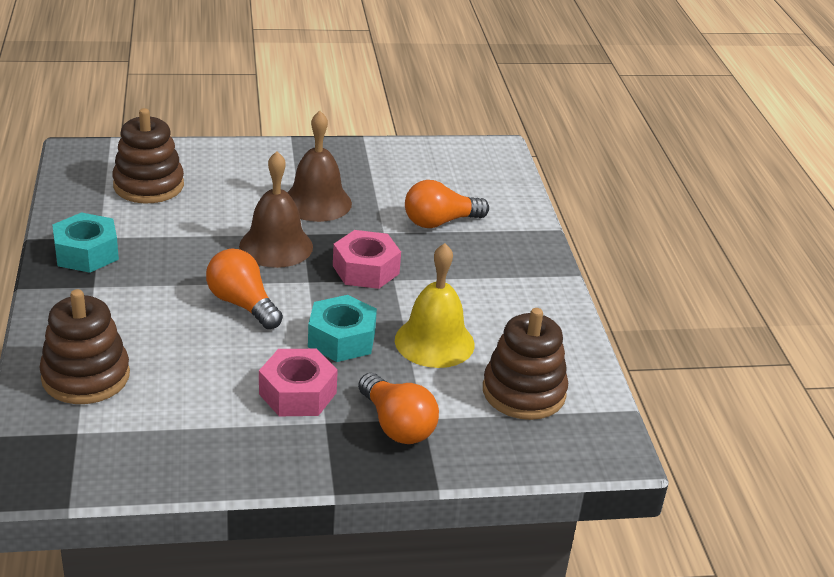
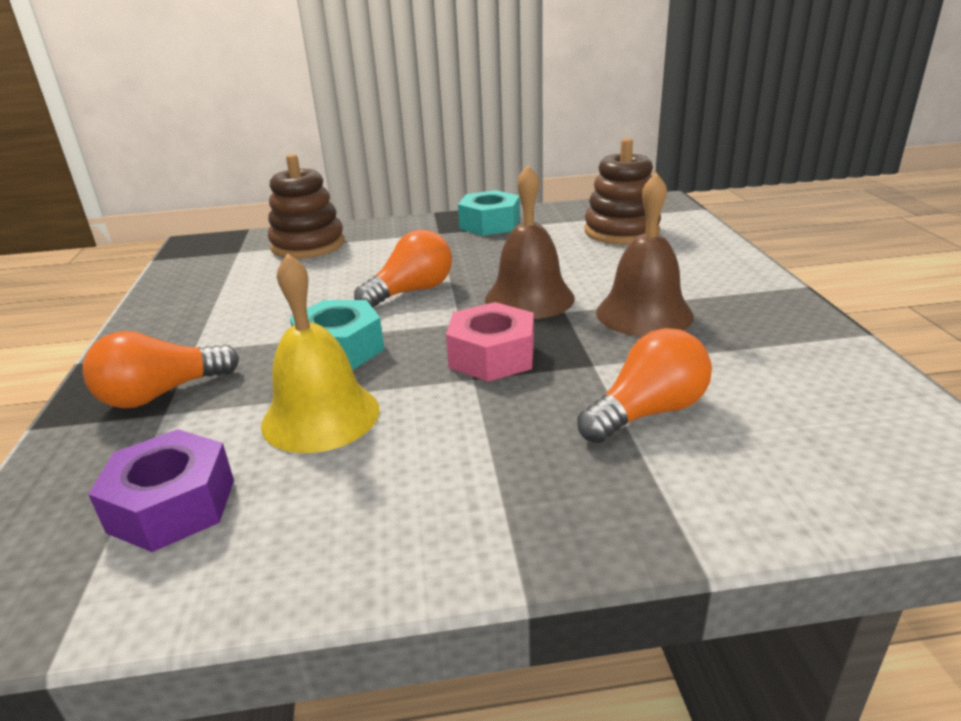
camera: 95 degrees right, 5 degrees down
(297, 393) = (248, 331): pink nut -> none
(440, 222) = (647, 412): orange light bulb -> orange light bulb turned 75 degrees clockwise
(524, 392) = (172, 505): brown stacking toy -> purple nut

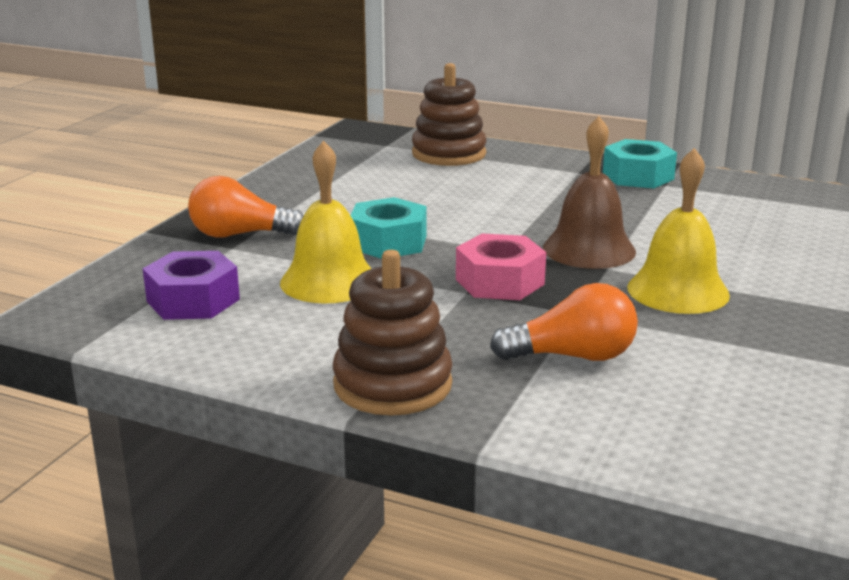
camera: 30 degrees right, 5 degrees down
(411, 291) = (492, 215): orange light bulb -> none
(621, 231) = (766, 216): brown stacking toy -> brown stacking toy (392, 384)
(644, 313) = (678, 291): brown bell -> yellow bell

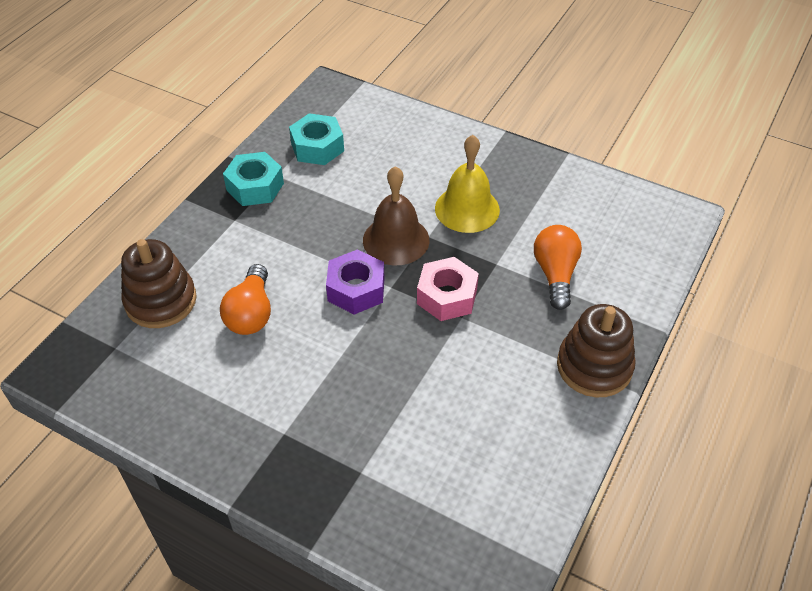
camera: 85 degrees left, 25 degrees up
(193, 300) = (467, 493): purple nut -> purple nut (356, 289)
(240, 235) = (334, 467): orange light bulb -> orange light bulb (251, 313)
(329, 281) = (438, 399): yellow bell -> none
(388, 242) = (366, 358): turquoise nut -> turquoise nut (317, 147)

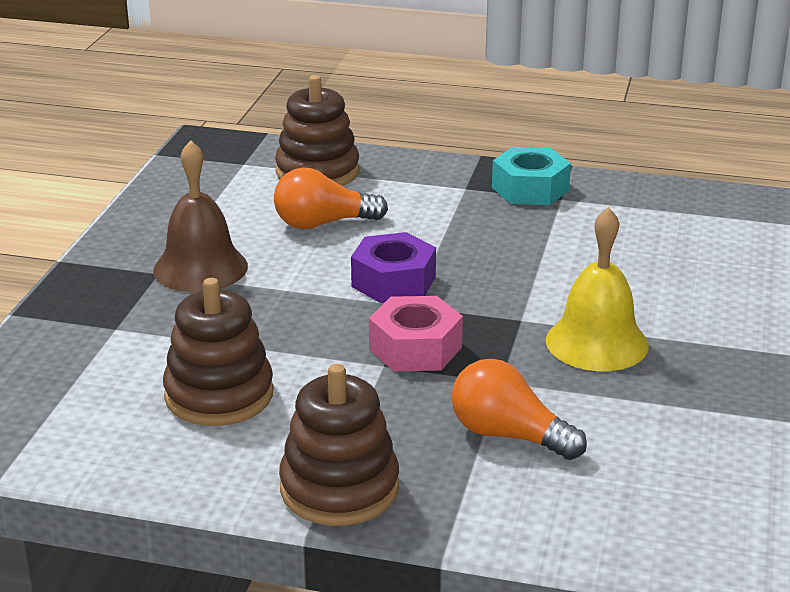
camera: 75 degrees right, 20 degrees down
(317, 147) = (635, 215): turquoise nut -> none
(396, 240) = (498, 296): brown bell -> brown bell (200, 268)
(474, 415) = (219, 395): none -> brown stacking toy
(555, 274) = (508, 435): orange light bulb -> orange light bulb turned 135 degrees counterclockwise

